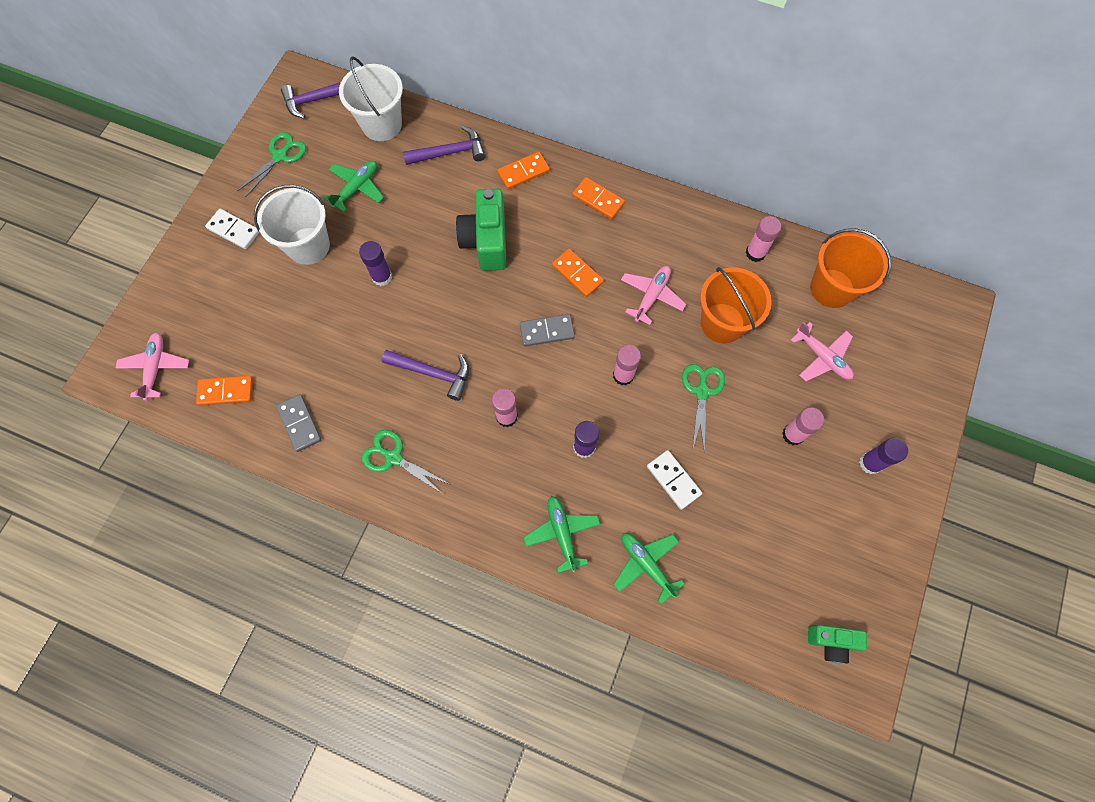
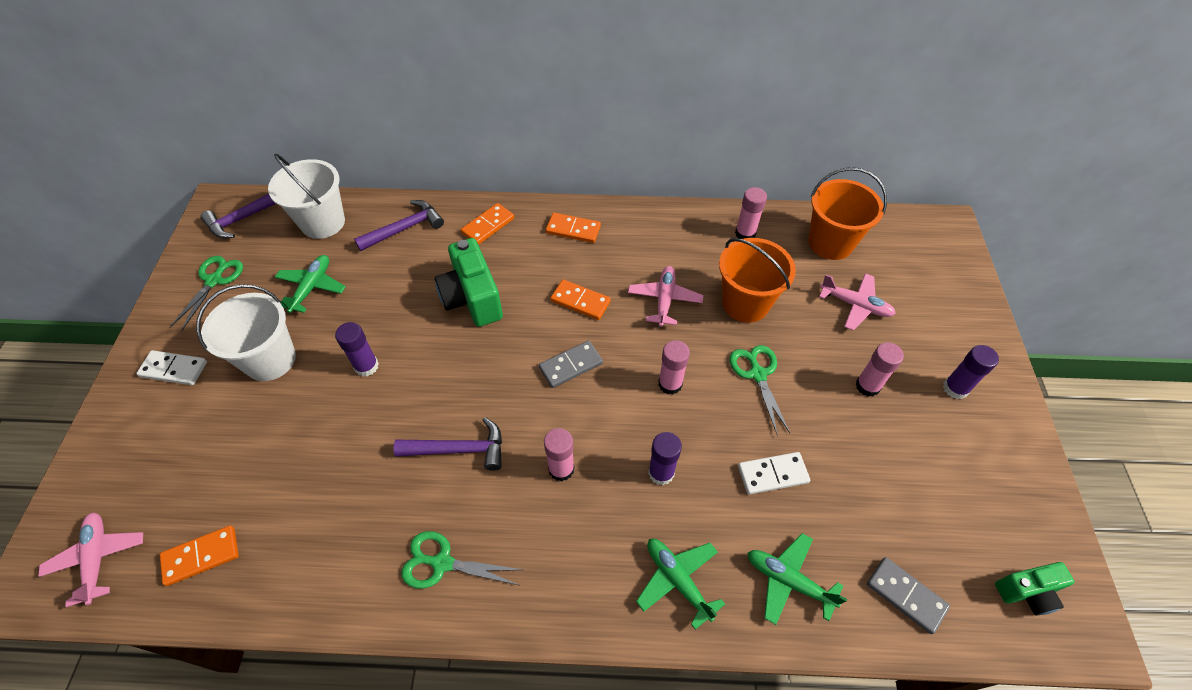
camera: 20 degrees left, 15 degrees down
(300, 423) = (310, 563): grey domino -> grey domino (906, 595)
(673, 480) = (772, 474): white domino -> white domino turned 45 degrees counterclockwise

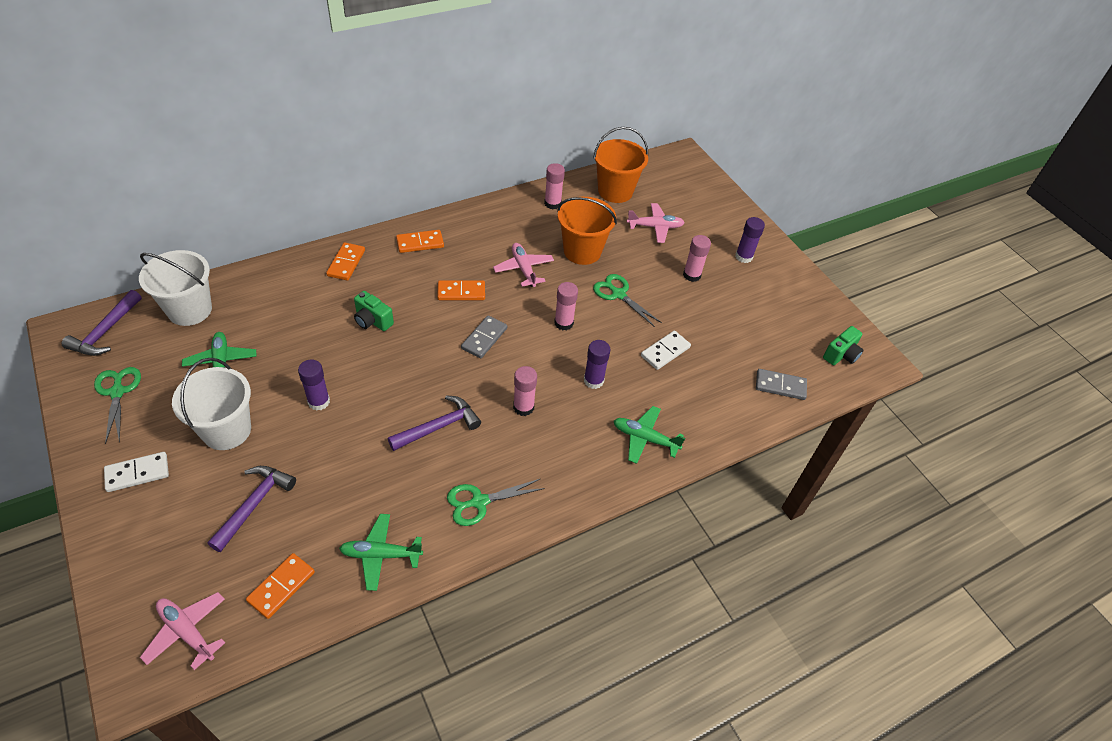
camera: 35 degrees left, 5 degrees down
(405, 228) = (273, 289): purple hammer -> purple hammer (254, 504)
(472, 298) = (372, 321): green camera -> green camera, size x0.58
(788, 581) = (711, 408): green plane -> green plane (381, 555)

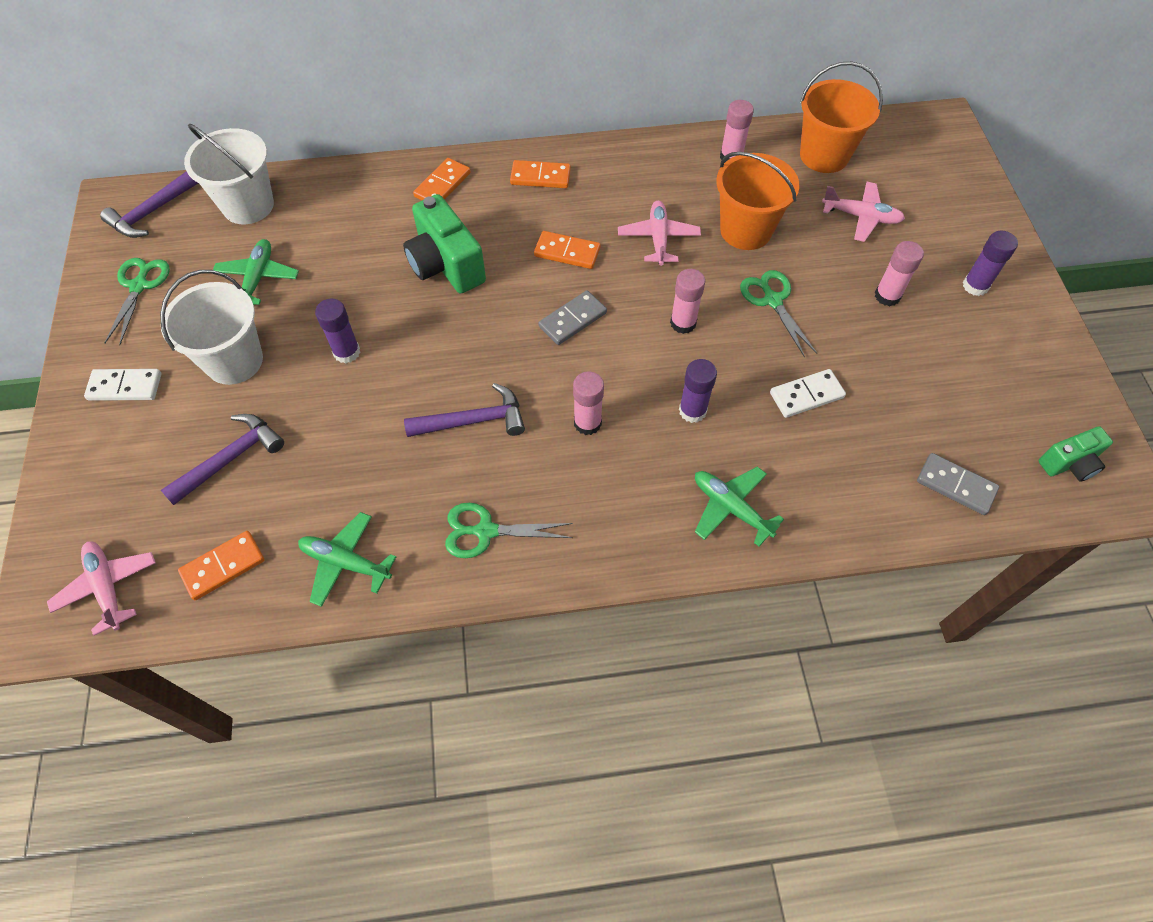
camera: 25 degrees right, 10 degrees up
(372, 321) = (446, 265): green camera -> green camera, size x1.71

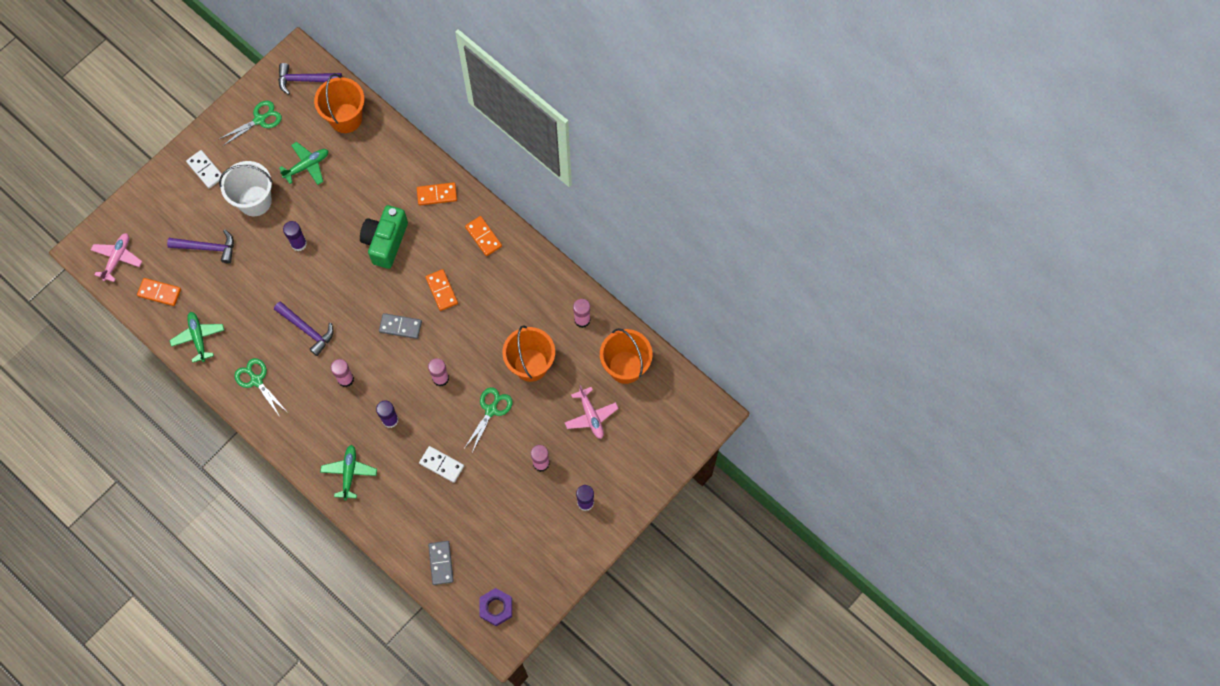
camera: 50 degrees right, 10 degrees up
(248, 205) = (345, 118): white bucket -> orange bucket
(658, 238) = (488, 326): pink plane -> none
(1069, 464) = (496, 608): green camera -> purple nut

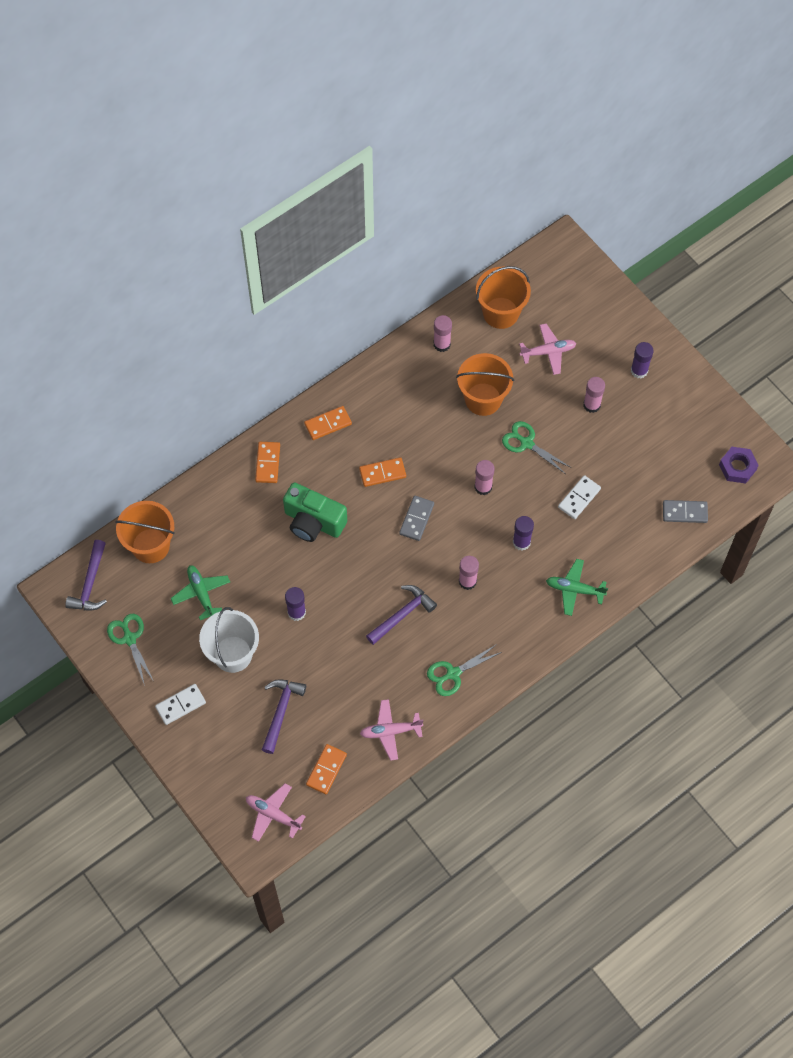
camera: 80 degrees left, 5 degrees down
(198, 338) = (390, 731): green plane -> pink plane

